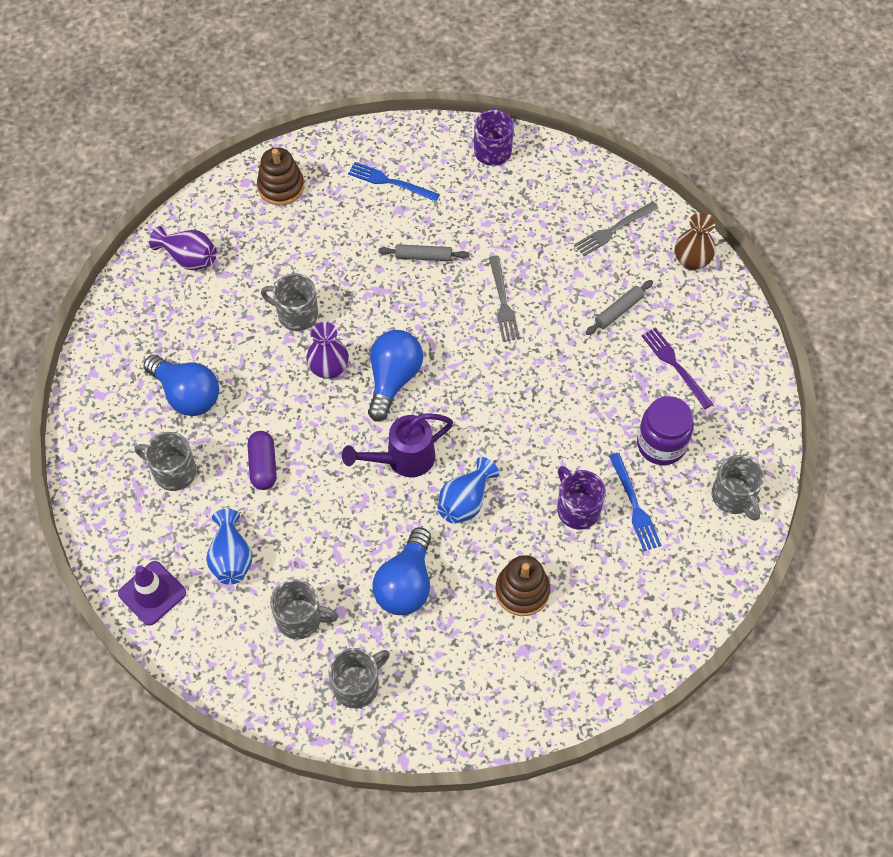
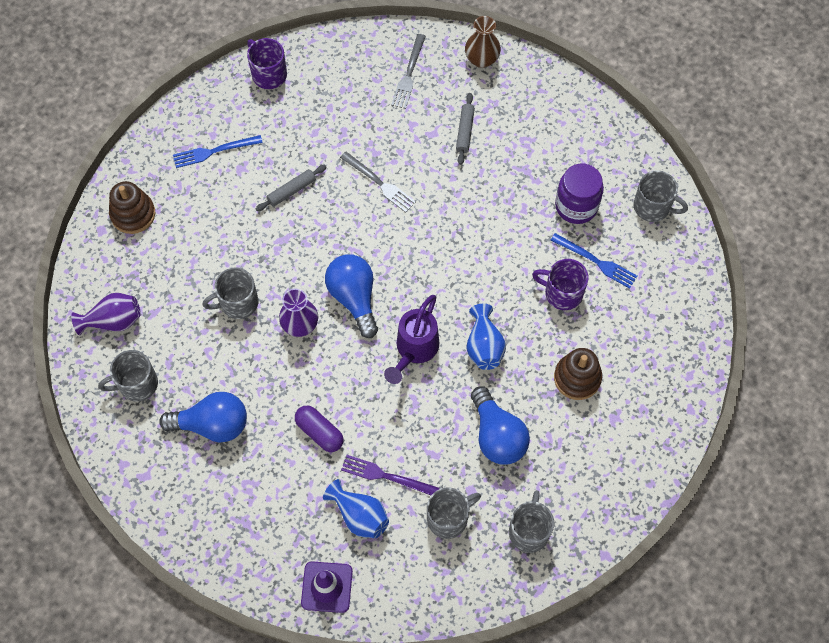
camera: 40 degrees left, 5 degrees up
(173, 472) = (257, 488): grey mug -> grey mug (137, 384)
(675, 366) = (537, 143): purple fork -> purple fork (386, 476)

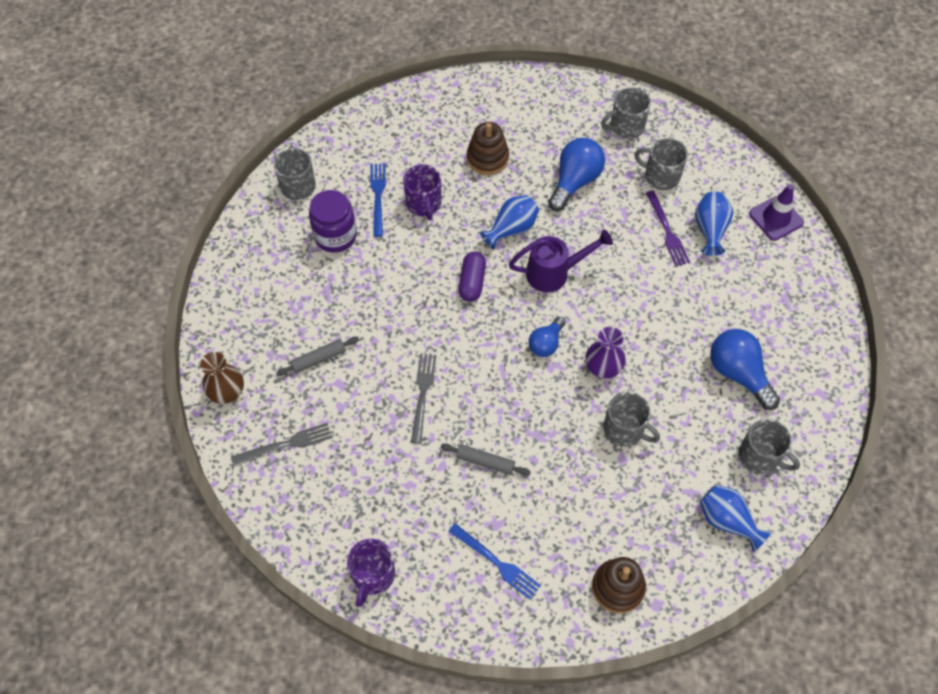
camera: 125 degrees left, 5 degrees down
(113, 321) = (727, 520): purple vase -> blue vase
(319, 432) = (675, 295): purple capsule -> purple capsule (472, 282)
(354, 298) = (546, 343): blue light bulb -> blue light bulb, size x0.61

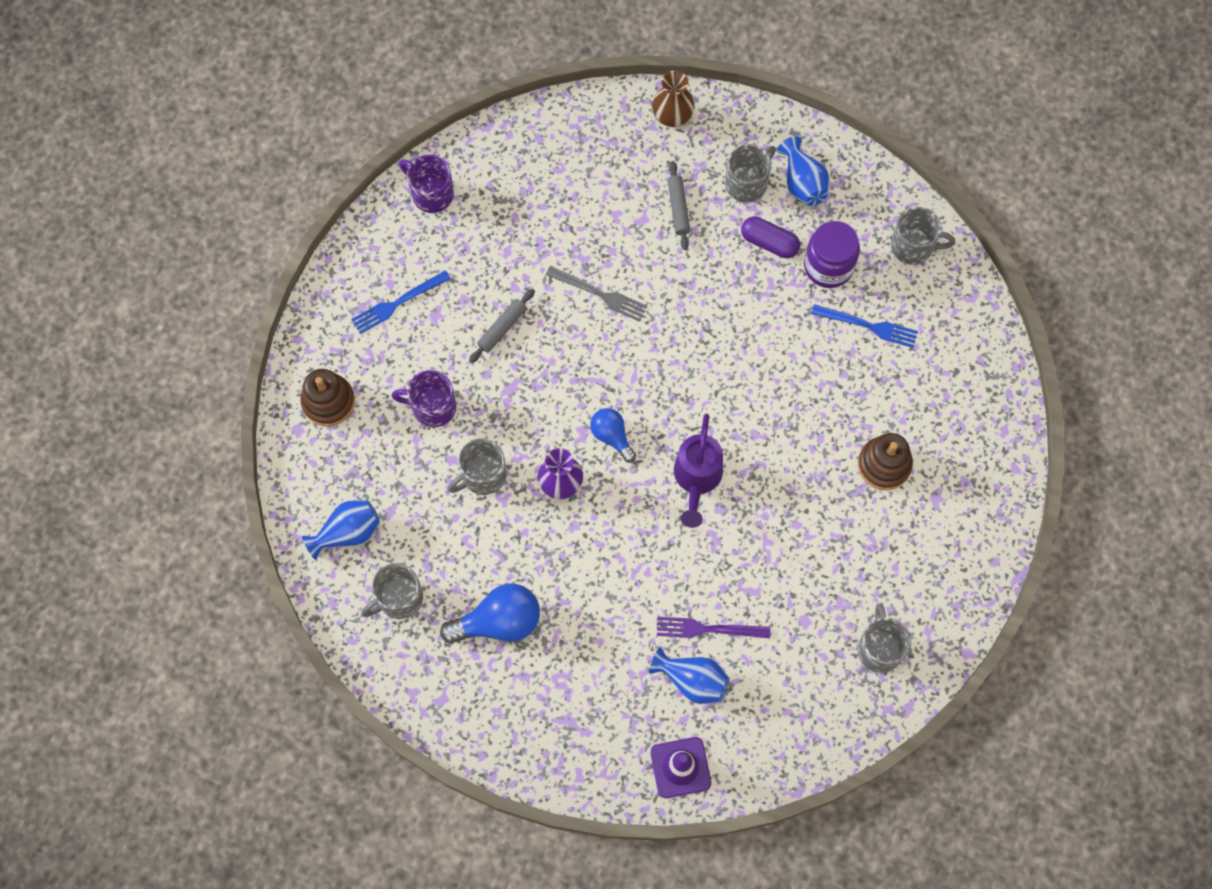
camera: 110 degrees right, 10 degrees up
(285, 444) = (594, 154): grey fork -> none
(424, 204) = (840, 372): purple mug -> purple mug (432, 407)
(472, 282) = (716, 388): purple capsule -> purple capsule (769, 242)
(511, 229) = (772, 455): blue vase -> blue vase (802, 183)
(575, 181) = (815, 552): blue light bulb -> none
(660, 176) = (789, 657): grey mug -> grey mug (747, 183)

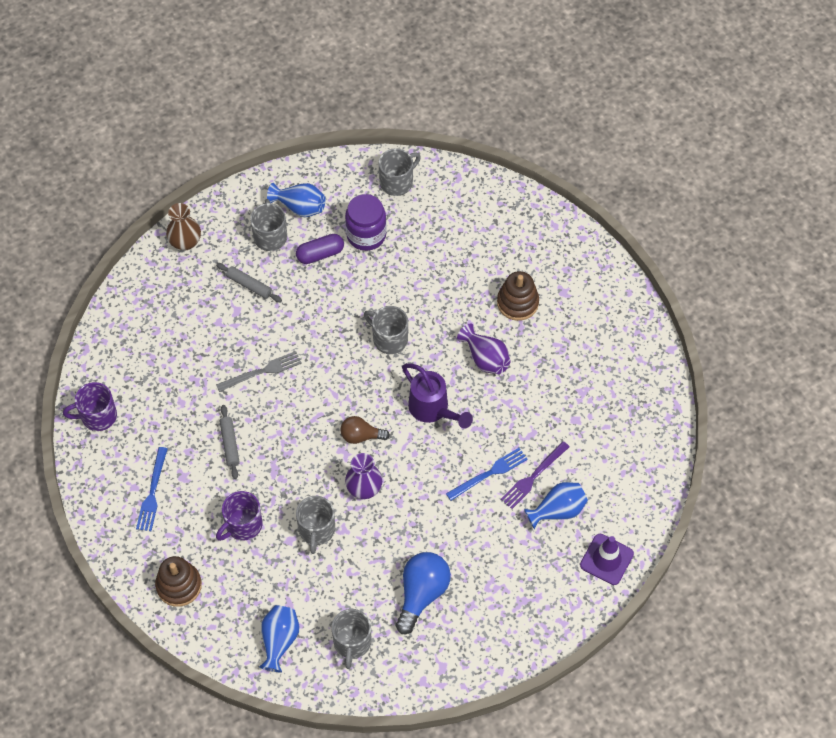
camera: 50 degrees left, 10 degrees down
(612, 436) = (361, 436): blue light bulb -> brown light bulb
(795, 483) = (485, 358): none -> purple vase
(868, 326) = (424, 244): blue fork -> blue fork (489, 474)
(879, 648) = (627, 393): grey mug -> grey mug (389, 339)

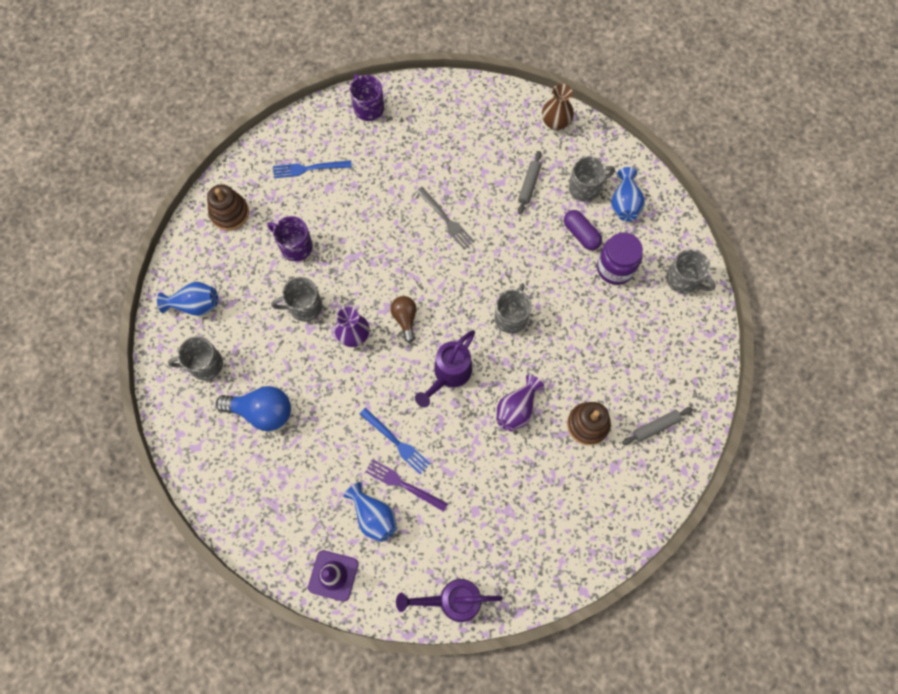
camera: 75 degrees right, 10 degrees up
(230, 444) = (369, 214): grey rolling pin -> grey rolling pin (656, 427)
(654, 459) = (452, 600): none -> purple watering can

